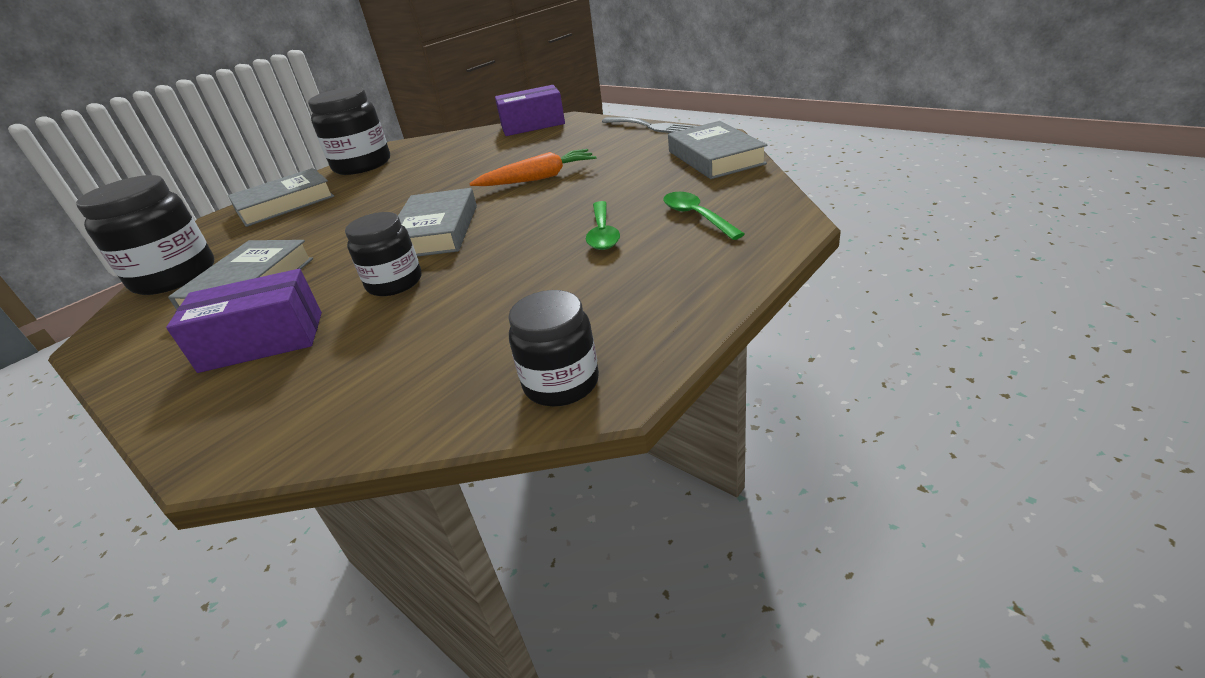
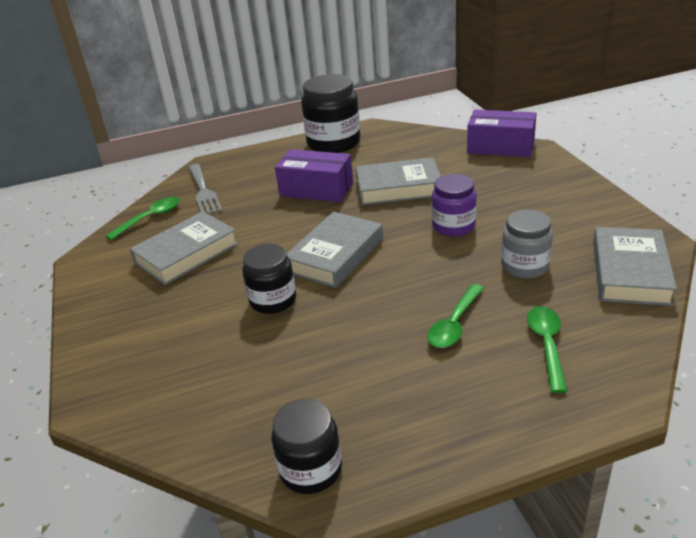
camera: 30 degrees right, 0 degrees up
(175, 276) = (150, 218): black jar -> green spoon
(262, 341) = (165, 315): purple box -> purple box (316, 189)
(285, 204) = (255, 168): grey book -> grey book (398, 188)
(538, 178) = (453, 226): orange carrot -> purple jar
(627, 181) = (524, 266): none -> grey jar
(652, 127) = (606, 197): grey fork -> grey fork (204, 191)

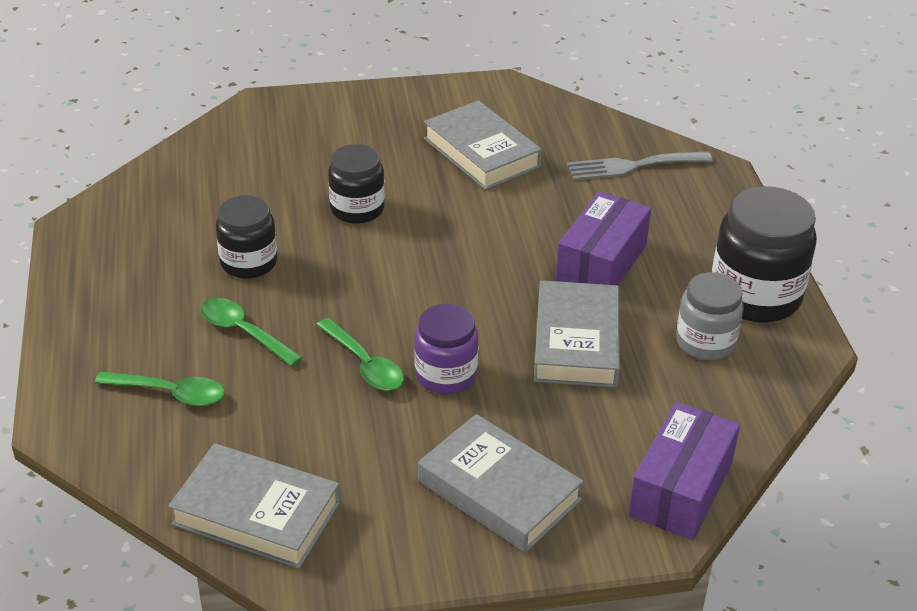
camera: 95 degrees right, 5 degrees up
(150, 218) = (577, 126): green spoon -> green spoon (365, 364)
(311, 469) = (111, 214): black jar -> black jar (249, 262)
(335, 255) = (424, 262): grey book -> grey book (499, 491)
(524, 266) = (321, 417): grey jar -> grey jar (705, 342)

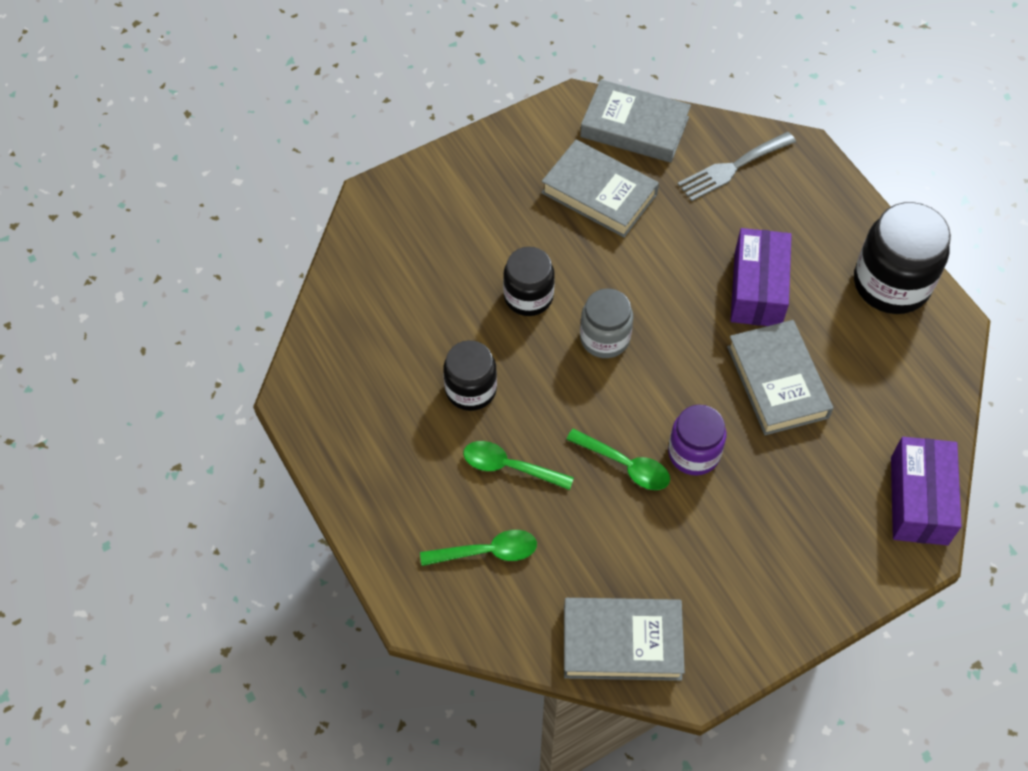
camera: 20 degrees left, 20 degrees up
(499, 491) = (789, 552): grey book -> grey book (634, 127)
(705, 342) = (874, 347): grey jar -> grey jar (604, 338)

